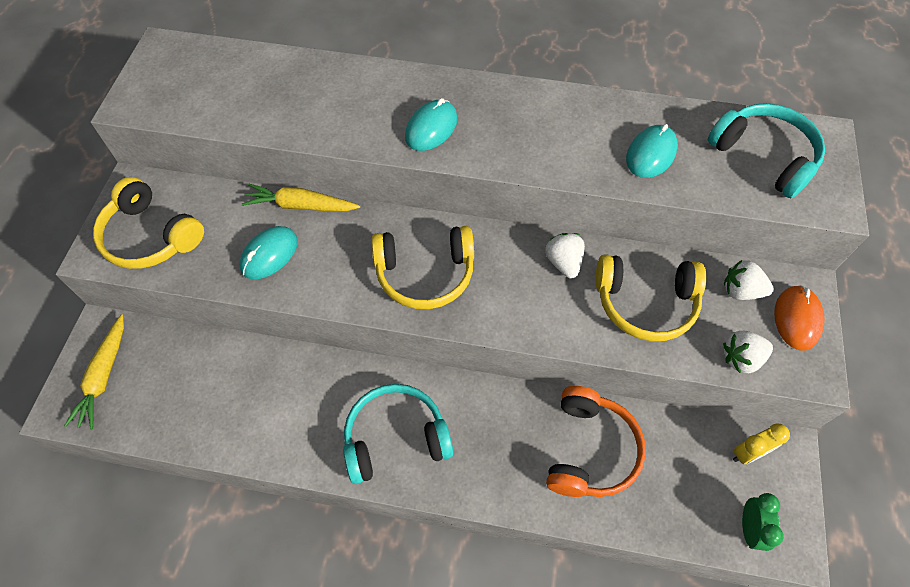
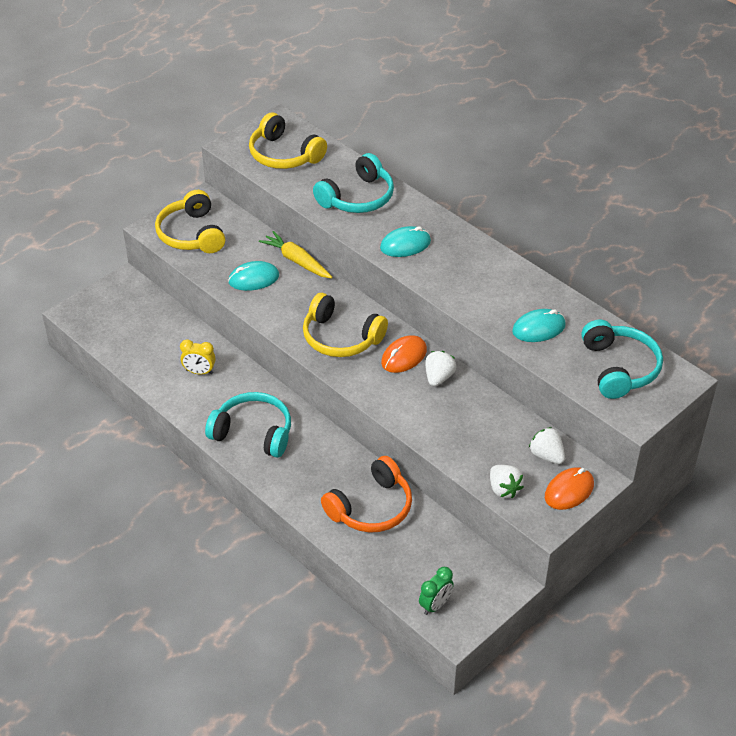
camera: 35 degrees right, 15 degrees down
(104, 376) = (109, 307): yellow carrot -> none
(331, 97) = (357, 197): none -> turquoise headphones
(508, 258) = (404, 356): none -> orange mouse
(645, 303) = (471, 427): yellow headphones -> yellow headphones (284, 155)
(741, 358) = (504, 489): white strawberry -> white strawberry turned 135 degrees counterclockwise
(748, 453) = (478, 569): yellow clock -> yellow clock (199, 372)

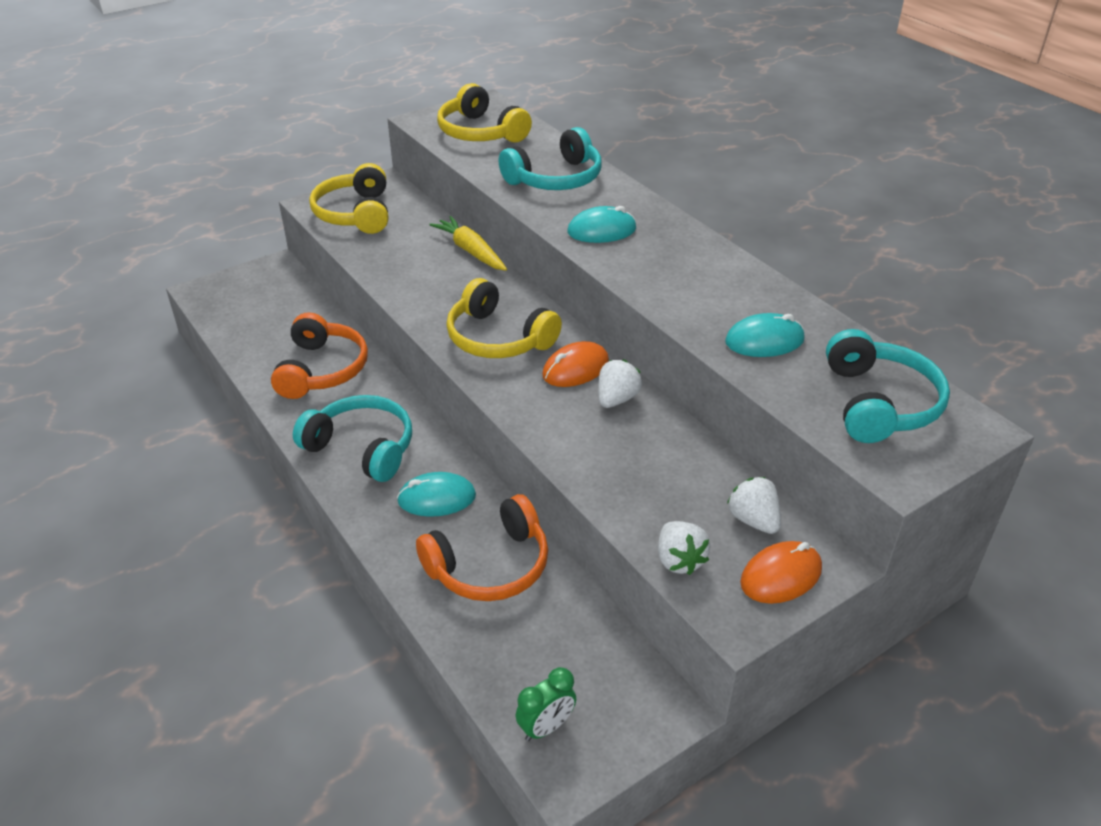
camera: 10 degrees right, 5 degrees down
(199, 372) = (322, 369): yellow clock -> orange headphones
(253, 279) = (411, 264): turquoise mouse -> turquoise mouse (436, 498)

